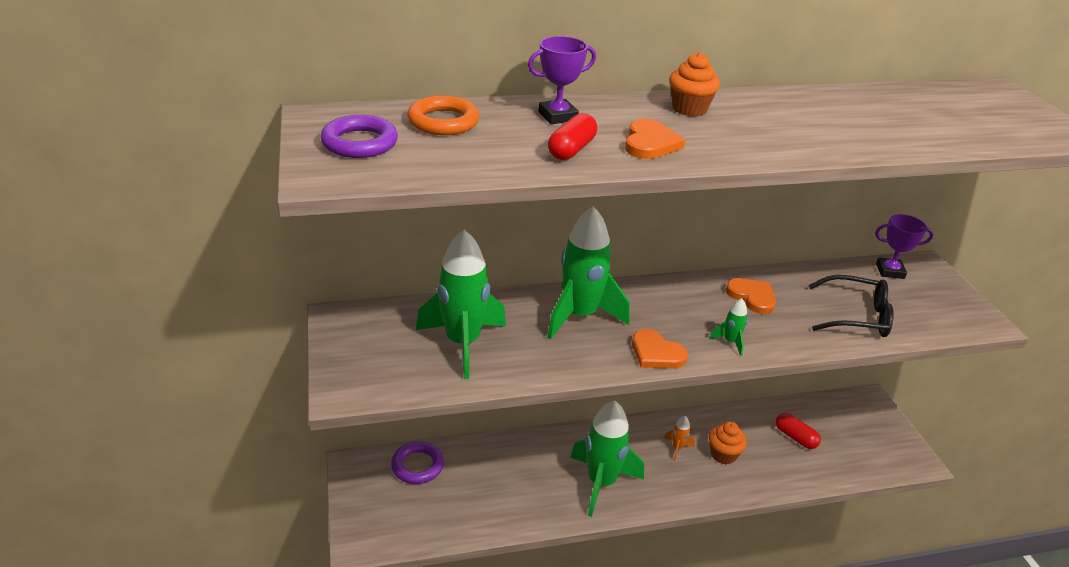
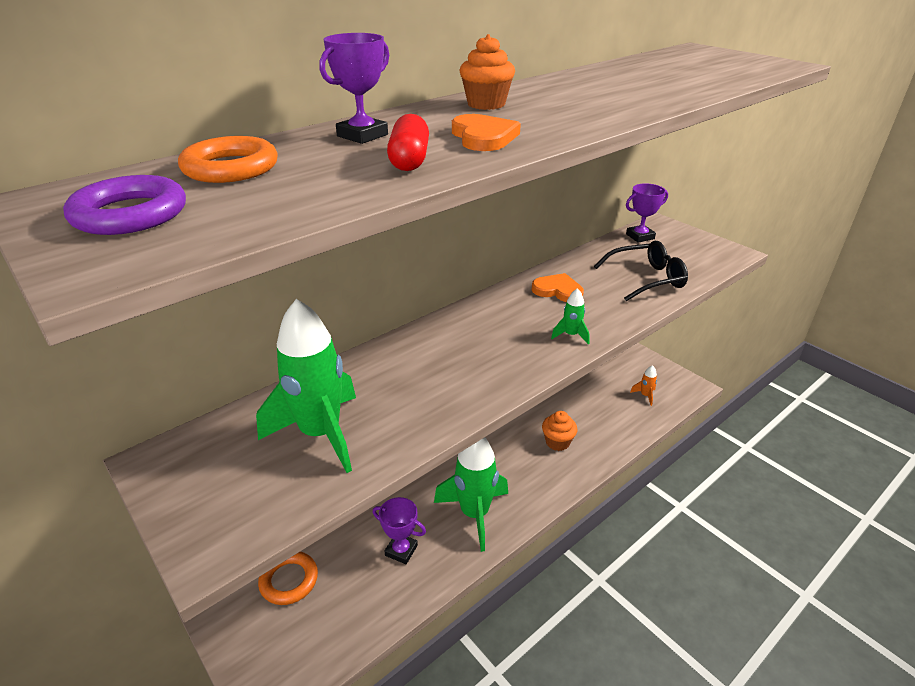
camera: 25 degrees left, 0 degrees up
(417, 466) = (289, 580): purple ring -> orange ring
(519, 483) = (401, 550): none -> purple trophy
(580, 316) = (423, 360): green rocket -> none
(656, 353) = (517, 369): orange heart -> none
(677, 448) = (518, 453): orange rocket -> orange rocket (645, 395)
(795, 437) = (600, 404): red capsule -> none

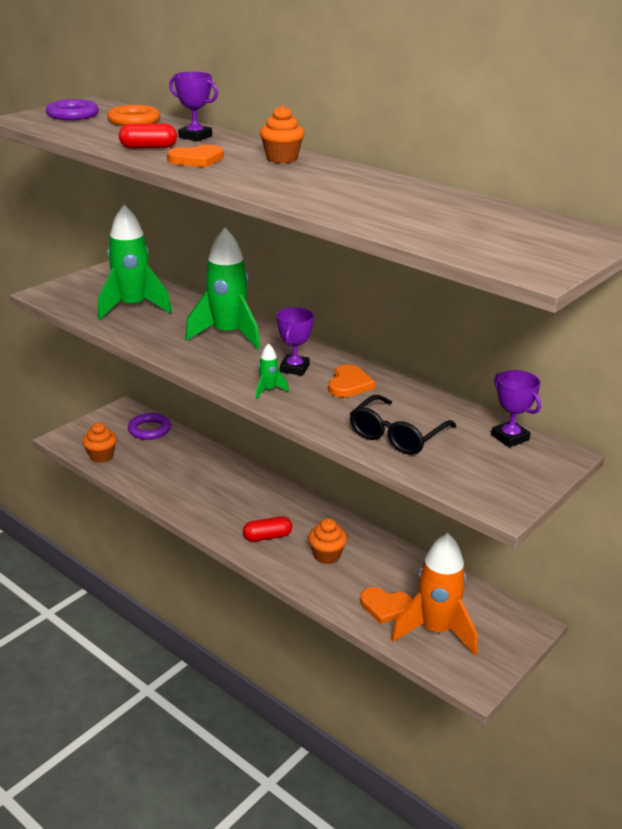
camera: 80 degrees right, 5 degrees down
(289, 580) = (149, 430): orange ring -> purple ring
(335, 642) = (101, 456): none -> orange cupcake
(401, 550) = (178, 473): purple trophy -> purple trophy (294, 368)
(474, 514) = (221, 507): green rocket -> green rocket (228, 334)
(528, 480) = (267, 537): none -> red capsule
(621, 417) = (385, 606): none -> orange heart
(645, 395) = (435, 630): orange rocket -> orange rocket, size x2.36
(646, 279) = (397, 435): black glasses -> black glasses turned 60 degrees clockwise

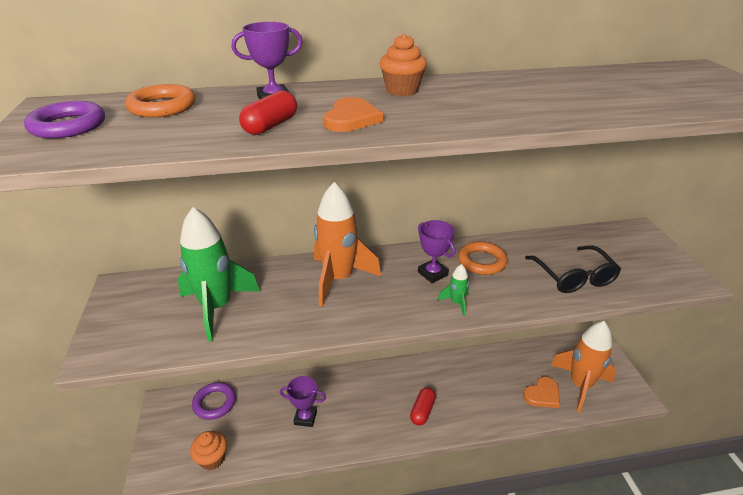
camera: 50 degrees left, 5 degrees up
(228, 334) = (339, 279): green rocket -> orange rocket
(327, 555) = (469, 391): orange cupcake -> none
(349, 384) = (482, 261): orange heart -> orange ring
(510, 437) = (606, 236): purple trophy -> purple trophy (305, 418)

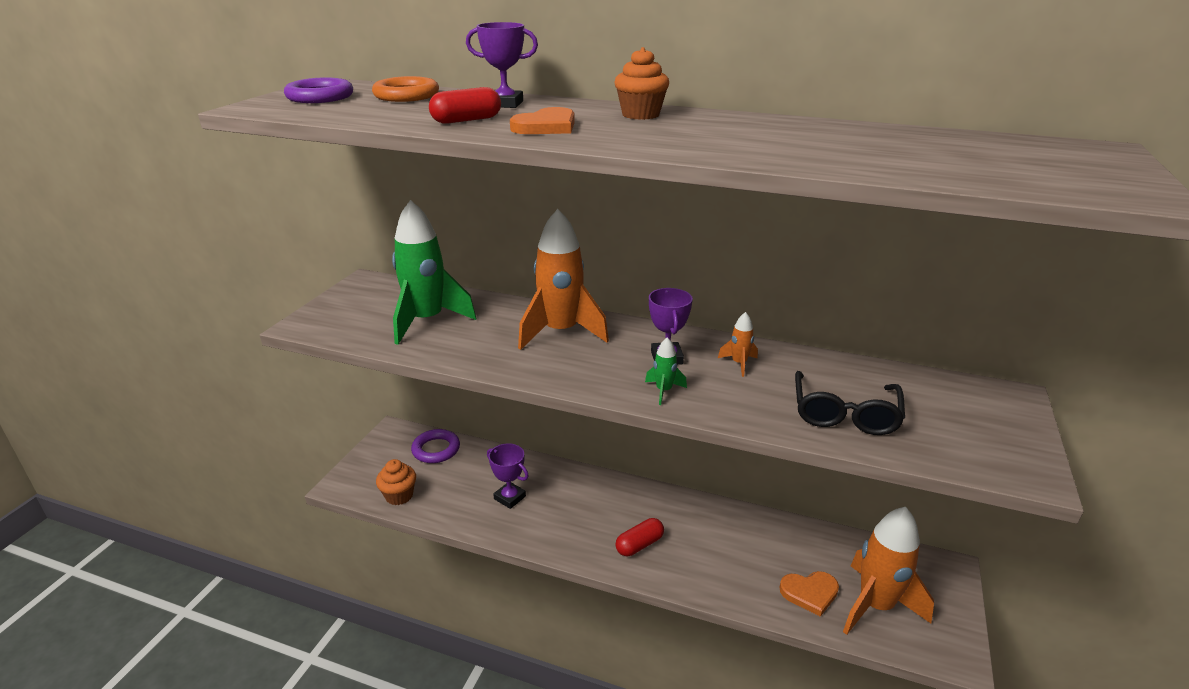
camera: 30 degrees right, 5 degrees down
(482, 261) = (739, 364): orange ring -> orange rocket

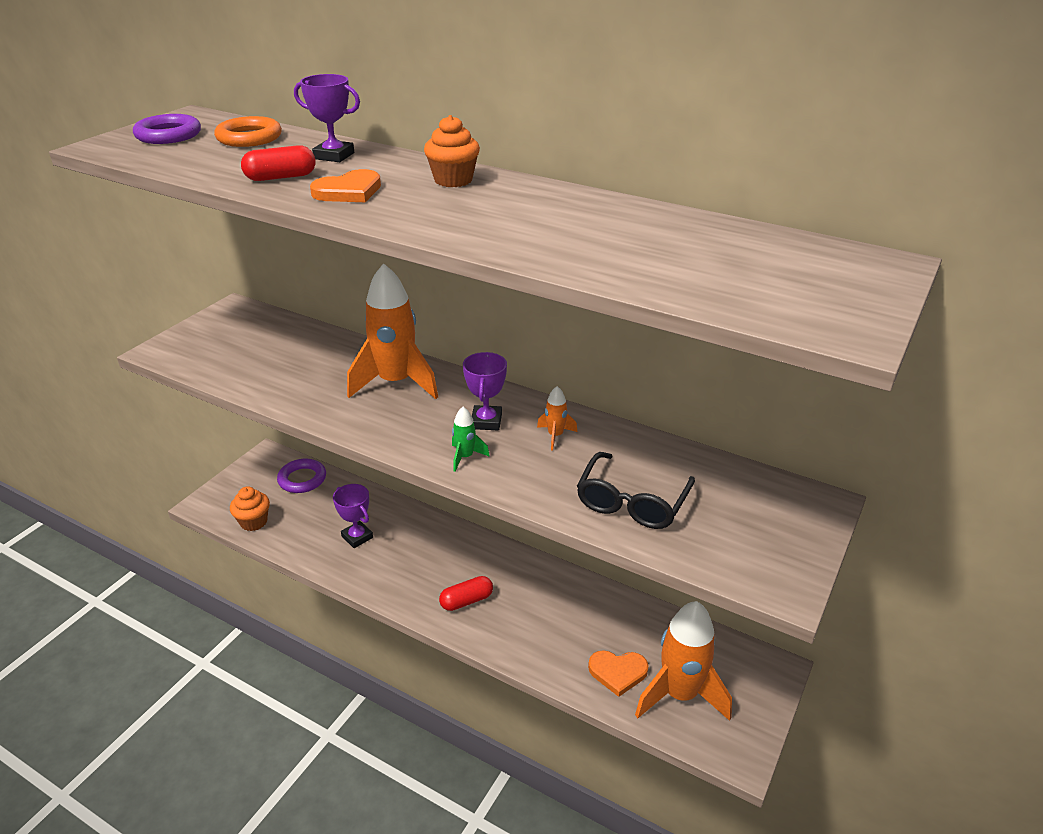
camera: 10 degrees right, 5 degrees up
(427, 321) = (273, 358): green rocket -> none

